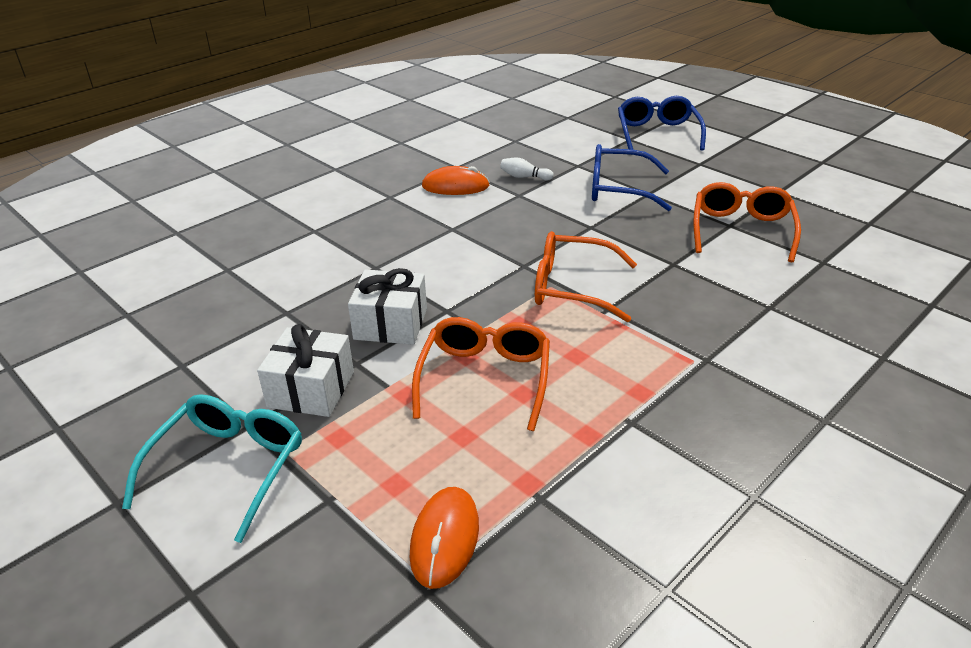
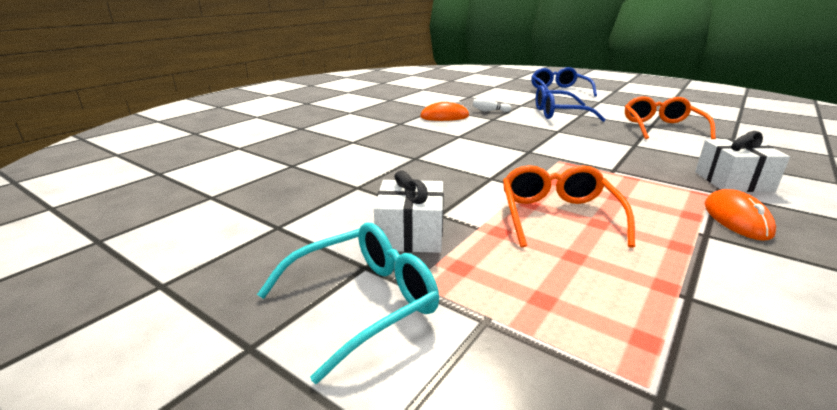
camera: 10 degrees left, 10 degrees down
(228, 468) = (363, 302): turquoise glasses -> turquoise glasses turned 45 degrees clockwise
(391, 324) = (451, 188): white gift -> white gift (733, 181)
(445, 539) = (632, 343): orange mouse -> orange mouse (736, 219)
(572, 287) = (576, 160): orange glasses -> none

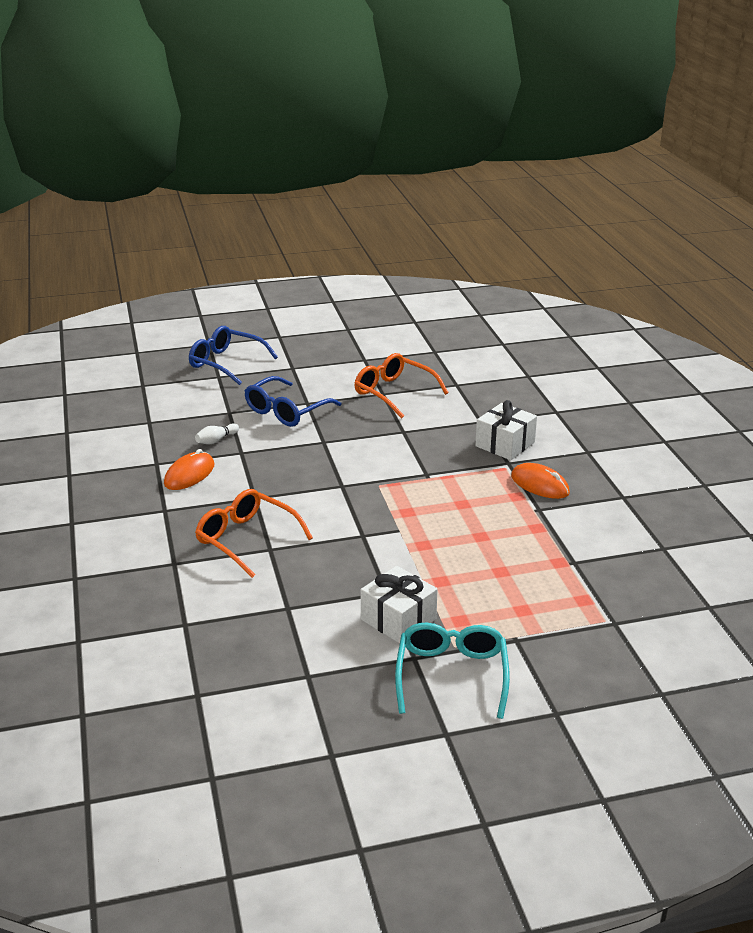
camera: 50 degrees left, 5 degrees up
(558, 216) = (453, 545): orange glasses -> orange glasses (246, 539)

